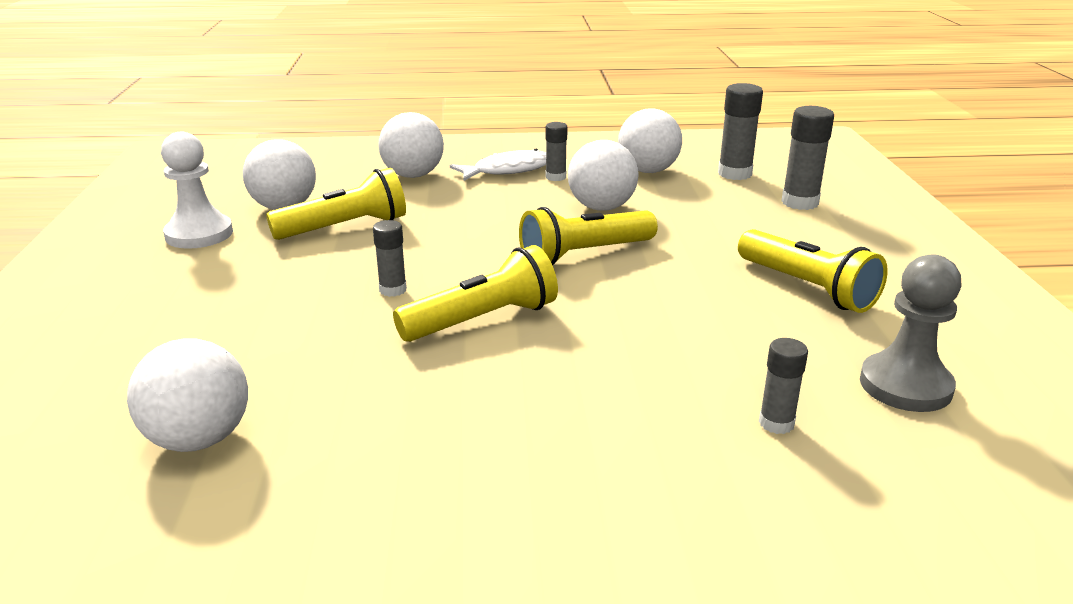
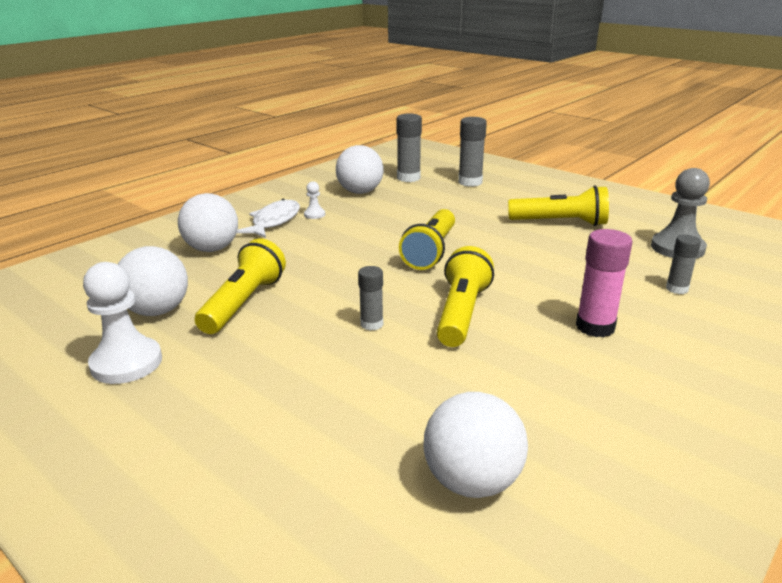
camera: 45 degrees left, 0 degrees up
(555, 177) = (314, 214): grey glue stick -> white pawn
(577, 402) = (595, 327): none -> pink glue stick
(601, 207) = (381, 222): white ball -> none

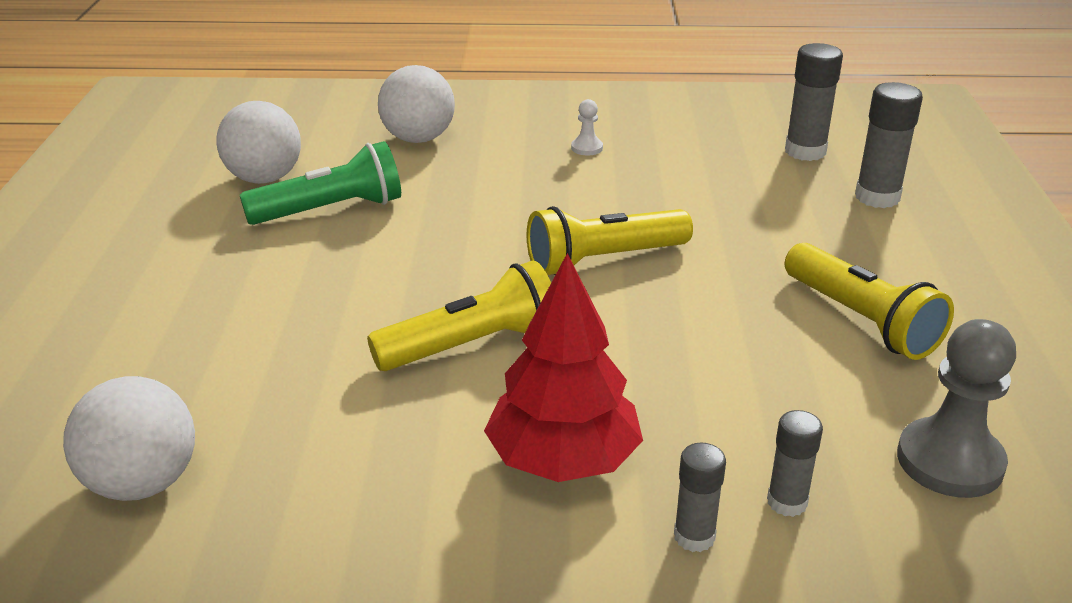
camera: 50 degrees right, 5 degrees up
(126, 363) = (165, 212): white pawn -> none
(244, 303) = (330, 210): yellow flashlight -> green flashlight
(274, 221) = (531, 136): white fish -> none
(360, 192) = (699, 143): white ball -> none
(371, 324) = (375, 299): grey glue stick -> grey glue stick (694, 536)
(595, 327) = (563, 460): pink glue stick -> red tree

